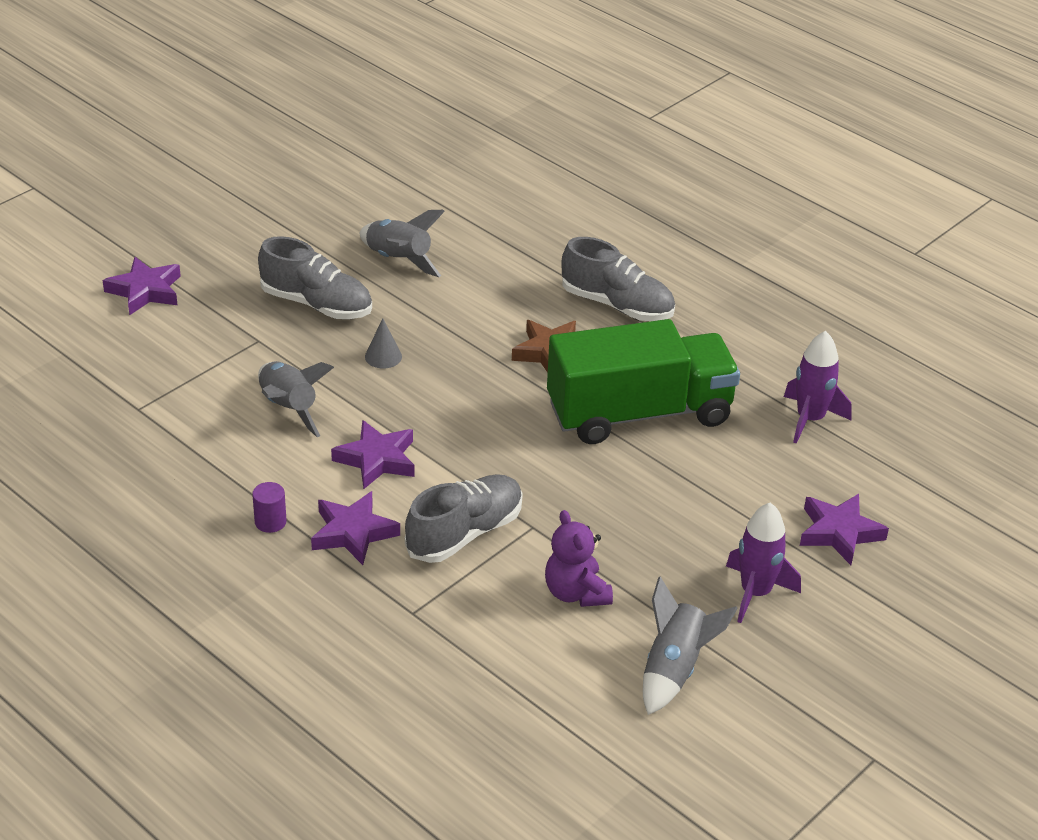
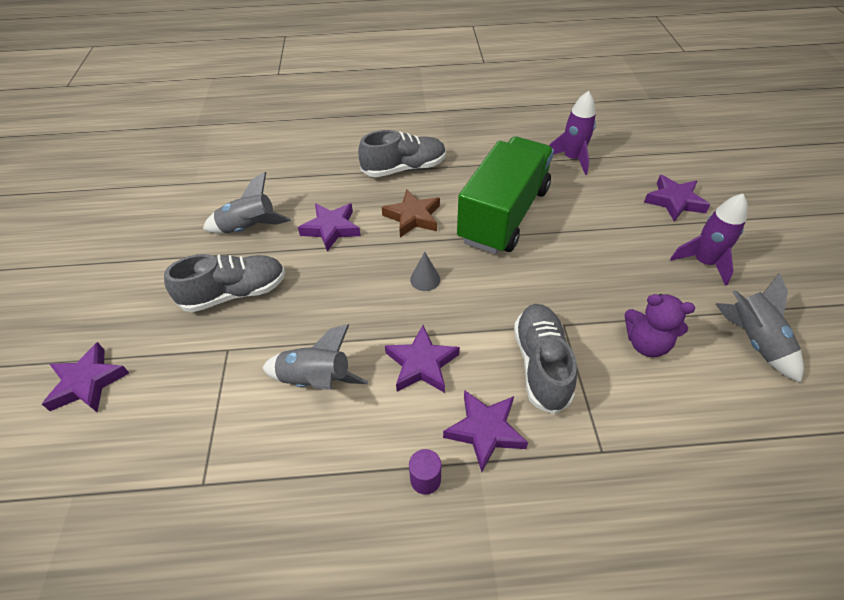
camera: 45 degrees left, 10 degrees up
(383, 356) = (325, 293): grey cone -> grey cone (425, 279)
(464, 310) = (331, 229): none -> purple star

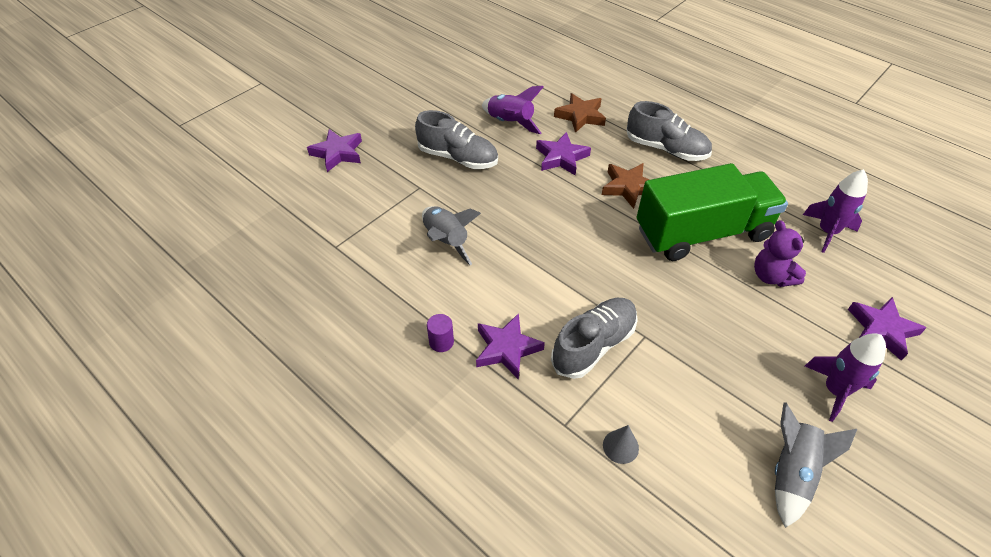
camera: 45 degrees right, 0 degrees up
(249, 228) = (510, 123): grey rocket -> purple rocket
(306, 184) = (580, 116): none -> brown star
(421, 364) = (516, 281): purple star -> none
(425, 279) = (584, 234): grey cone -> grey cone (620, 446)
(646, 343) = (692, 398): purple teddy bear -> purple teddy bear (771, 276)

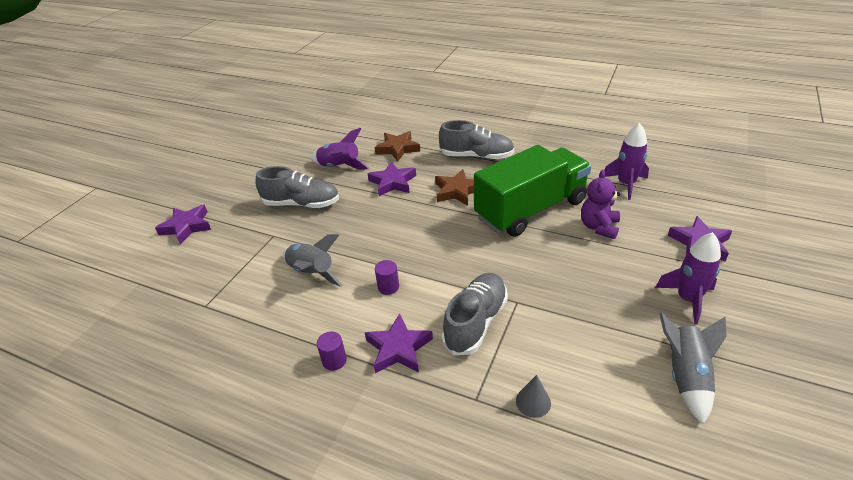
camera: 15 degrees left, 10 degrees down
(518, 279) = (388, 287): none -> purple cylinder
(771, 276) = (599, 227): purple teddy bear -> purple teddy bear turned 60 degrees clockwise

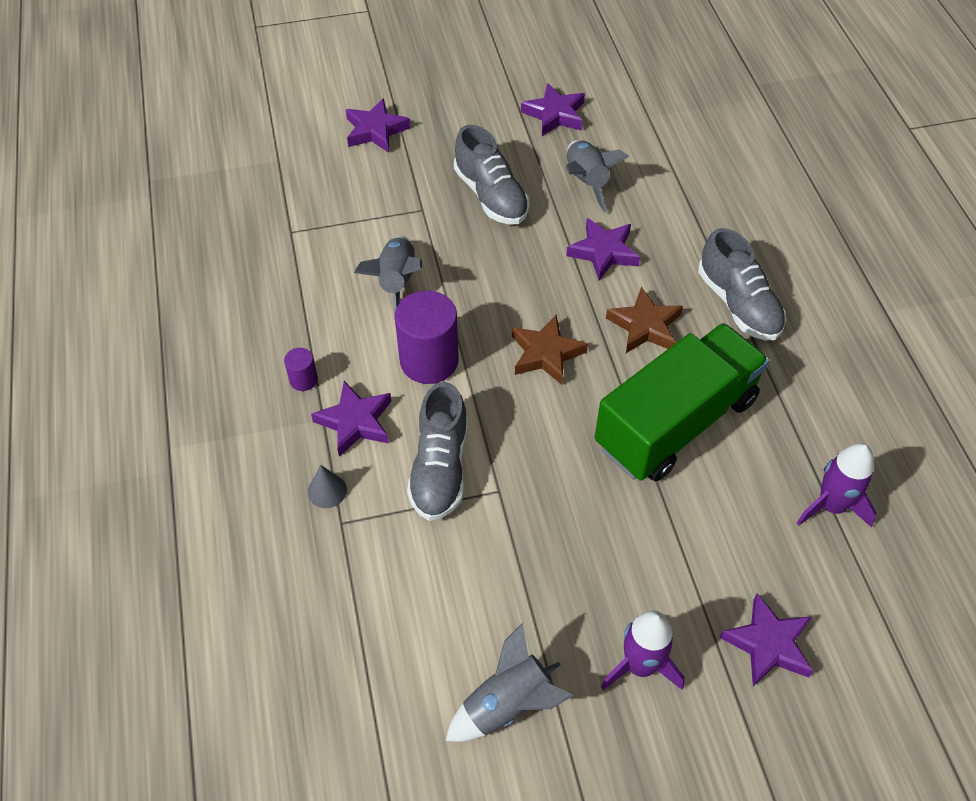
camera: 50 degrees right, 15 degrees up
(281, 156) = (555, 114): none -> purple star
(339, 167) = (586, 182): purple rocket -> grey rocket
(388, 287) = (429, 361): purple cylinder -> purple cylinder, size x2.12
(397, 149) = (676, 213): brown star -> brown star (546, 354)
(476, 322) = (440, 468): grey shoe -> grey shoe turned 105 degrees clockwise
(531, 209) = (676, 422): green truck -> green truck turned 60 degrees counterclockwise
(533, 402) = (372, 574): grey cone -> grey cone (327, 491)
(599, 227) = (704, 513): purple teddy bear -> none

